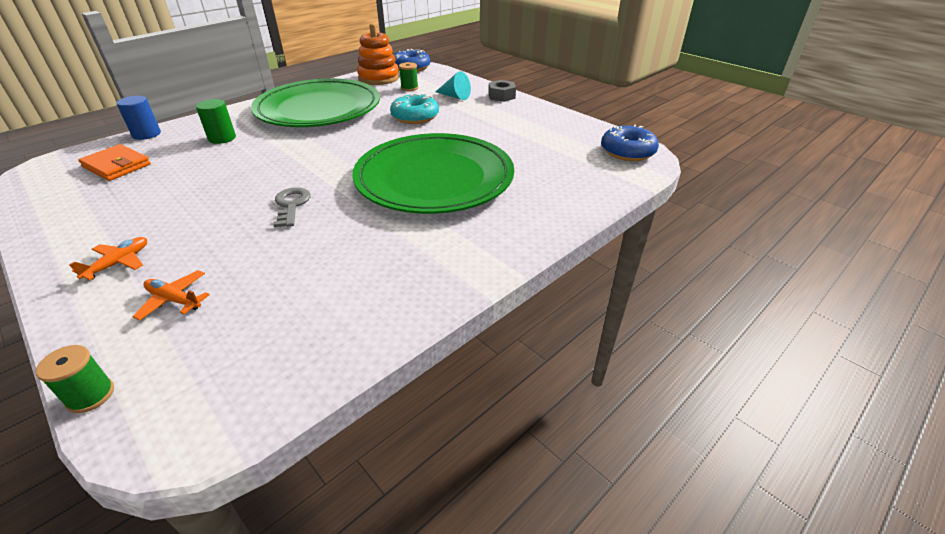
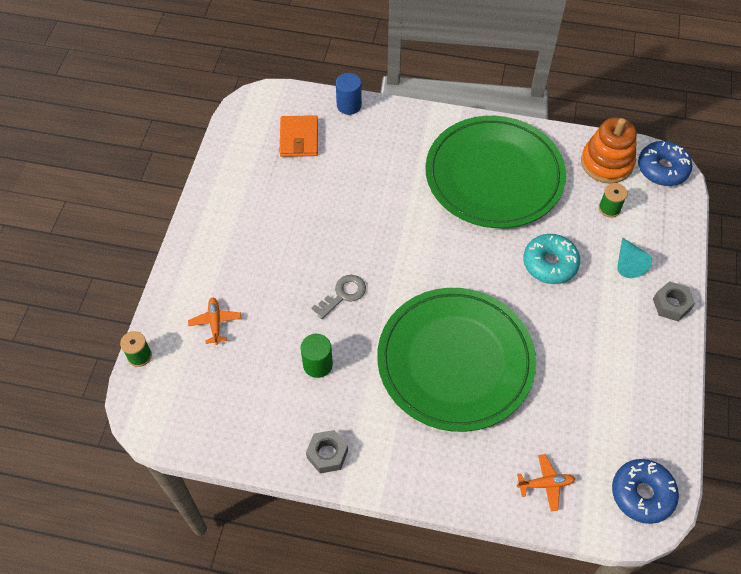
camera: 55 degrees right, 20 degrees up
(119, 263) = (219, 260): orange plane -> orange plane (545, 484)
(222, 138) = (386, 159): green cylinder -> green cylinder (317, 364)
(431, 285) = (327, 454): none -> grey nut

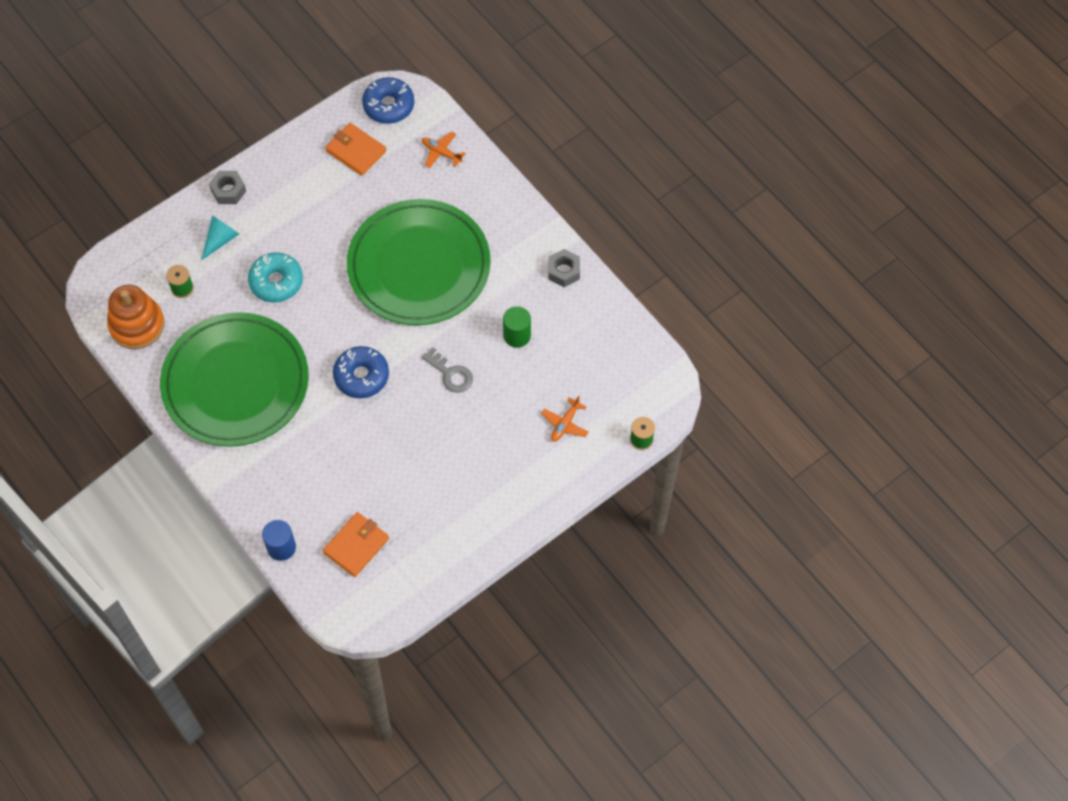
camera: 140 degrees left, 5 degrees up
(343, 294) = (451, 374): grey key -> grey key turned 135 degrees counterclockwise
(618, 423) = (356, 151): none -> orange wallet
(662, 169) = (102, 287): blue donut -> blue donut (361, 376)

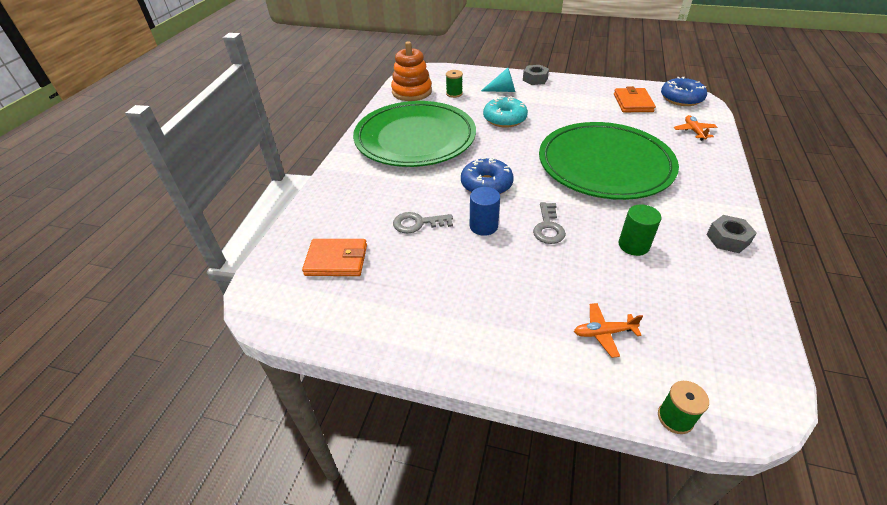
camera: 55 degrees right, 20 degrees down
(281, 547) = (302, 220): blue cylinder -> blue cylinder (483, 226)
(364, 462) = (418, 223): none -> grey key

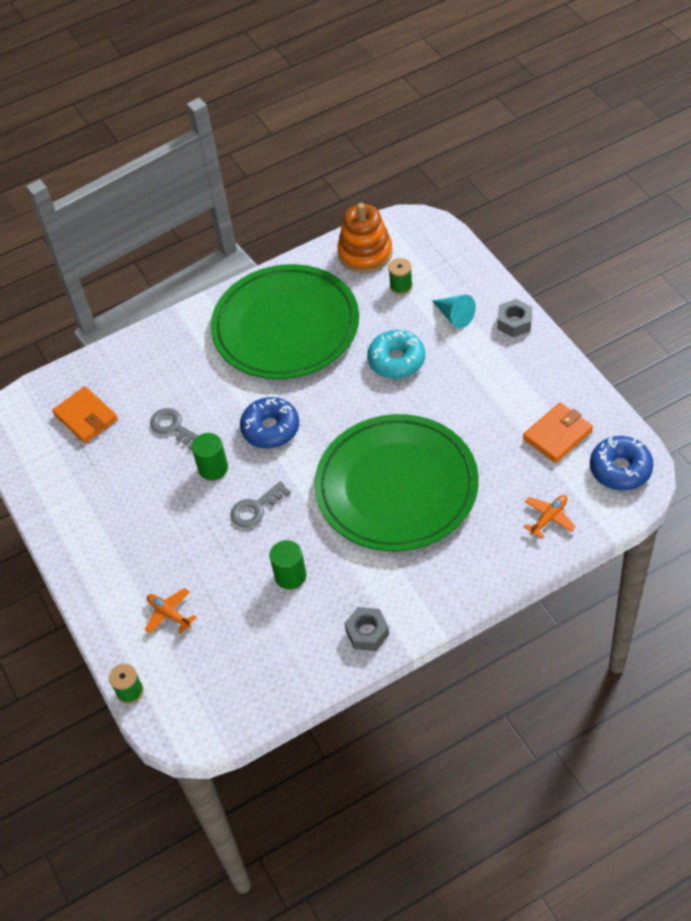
camera: 50 degrees right, 10 degrees up
(483, 226) = (213, 468): blue cylinder -> green cylinder

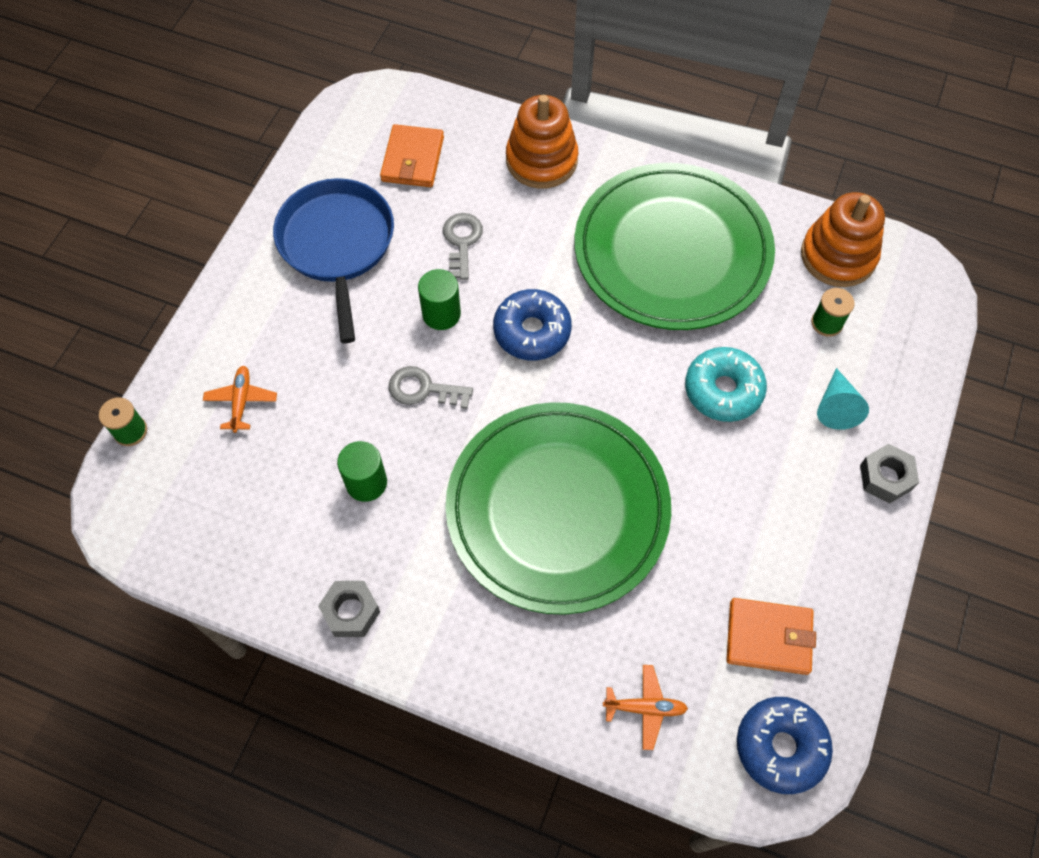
camera: 45 degrees right, 10 degrees up
(106, 495) = (337, 244): none -> blue pan
(157, 351) = (541, 160): none -> orange stacking toy

